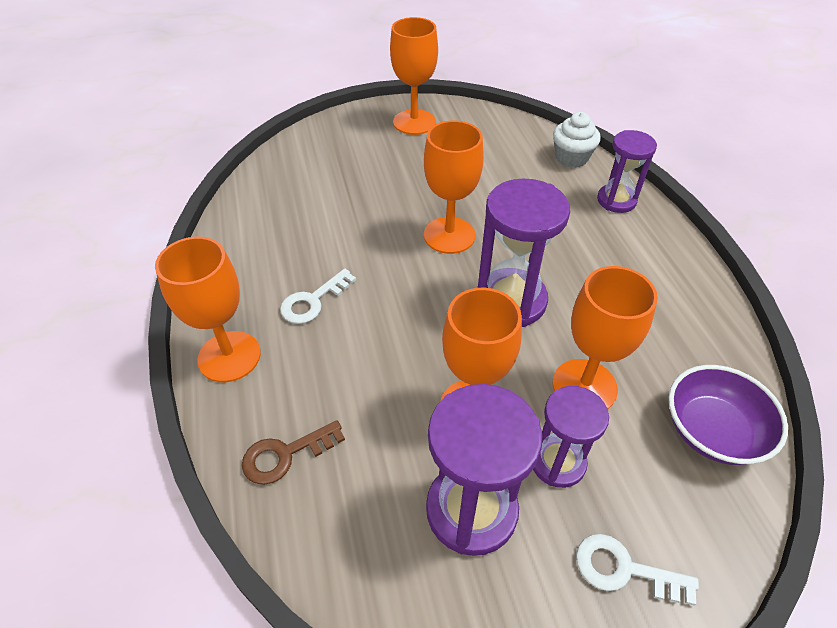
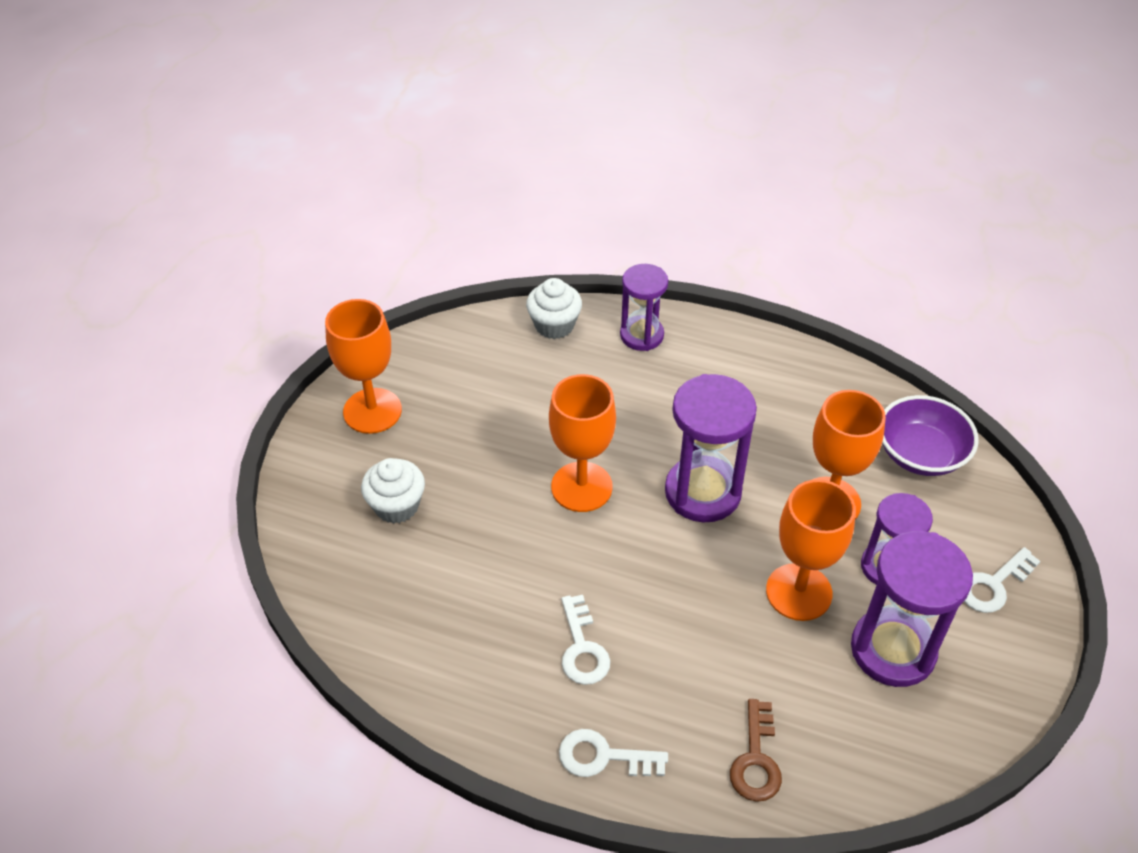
camera: 55 degrees left, 0 degrees up
(229, 356) = (603, 756): orange goblet -> white key
(353, 165) = (396, 505): none -> white cupcake

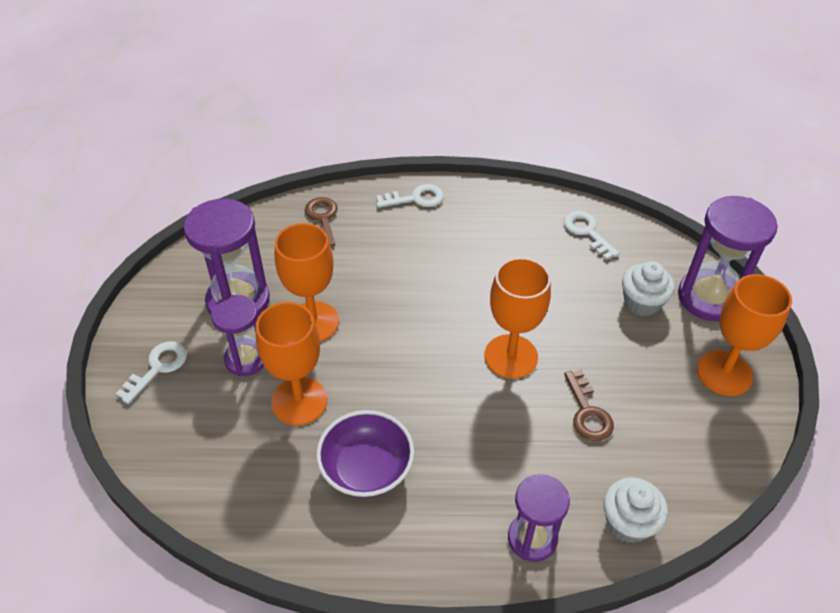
camera: 160 degrees right, 0 degrees up
(534, 413) = (587, 412): none -> brown key
(582, 648) = (455, 248): white key -> white key (587, 232)
(703, 492) = (409, 380): purple hourglass -> purple hourglass (709, 298)
(920, 454) = (218, 475): purple bowl -> purple bowl (366, 468)

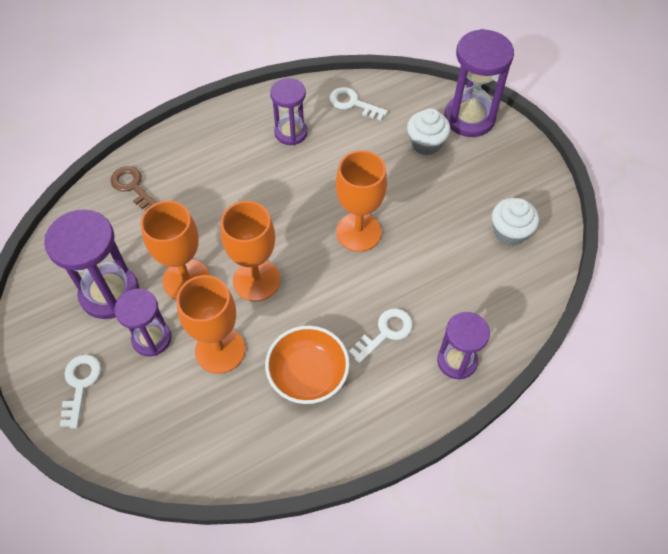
camera: 30 degrees left, 10 degrees up
(366, 468) = (308, 375): purple bowl -> orange bowl
(415, 198) = (200, 134): white key -> white key (385, 333)
(504, 233) = (291, 132): none -> purple hourglass
(587, 412) = (438, 248): brown key -> none
(628, 522) = (512, 314): white cupcake -> white cupcake (510, 232)
(724, 373) = (511, 171): orange goblet -> orange goblet (256, 280)

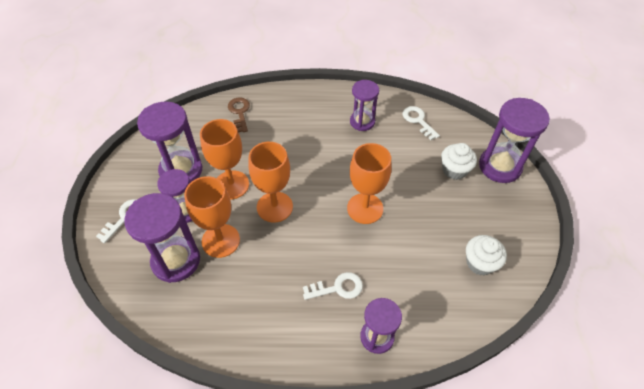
camera: 30 degrees right, 5 degrees down
(183, 400) = (176, 261): none -> purple hourglass
(308, 375) = (265, 288): orange bowl -> none

